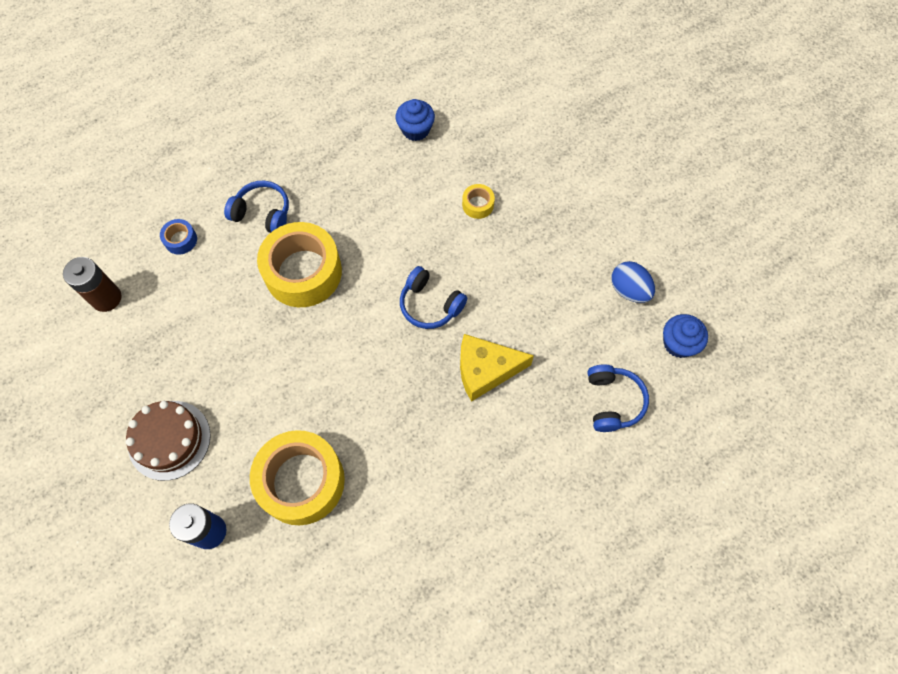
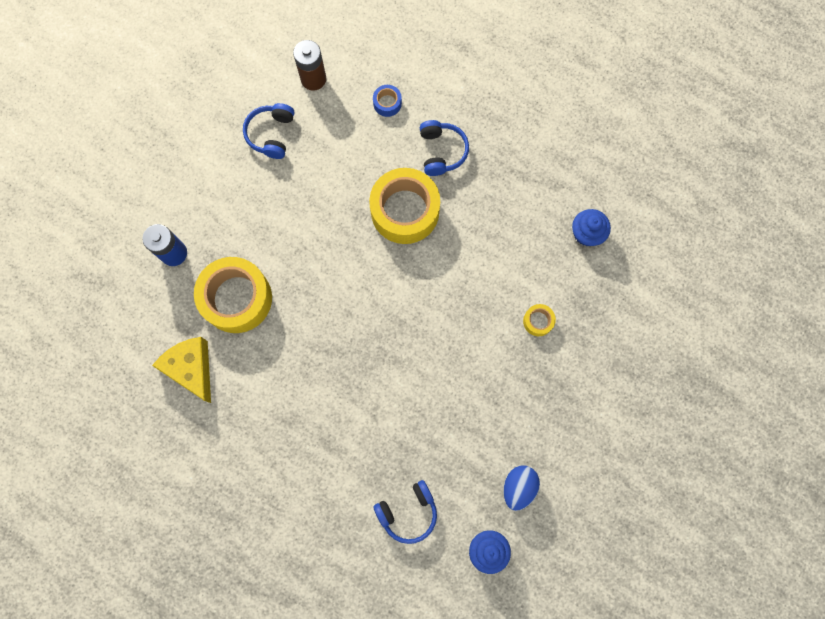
camera: 65 degrees right, 10 degrees up
(169, 440) = (226, 188): brown cake -> none
(430, 304) = (424, 325): blue headphones -> blue headphones (271, 134)
(485, 370) = (388, 396): yellow cheese -> yellow cheese (191, 368)

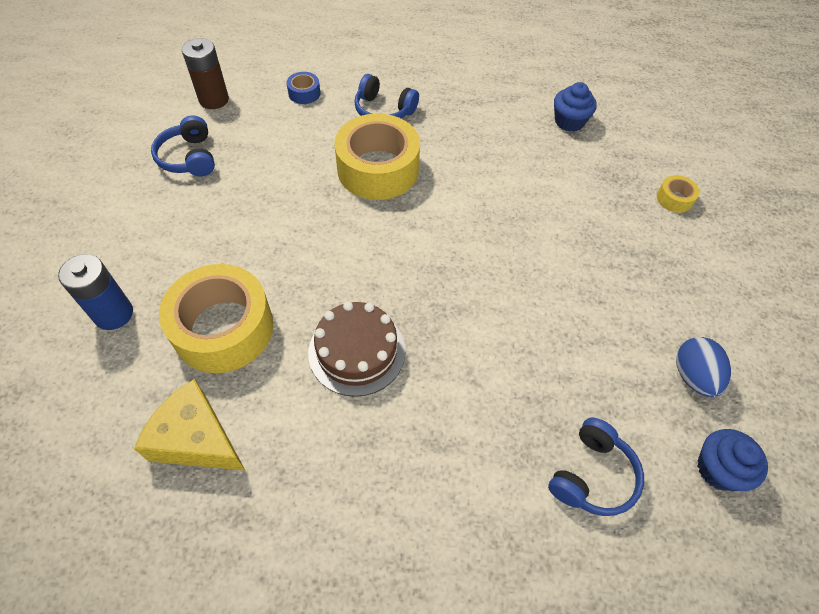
camera: 30 degrees left, 20 degrees down
(312, 358) = (357, 351): none -> brown cake
(441, 151) = (384, 110): blue headphones -> blue headphones turned 150 degrees clockwise
(538, 321) = (582, 208): yellow tape -> yellow tape (674, 199)

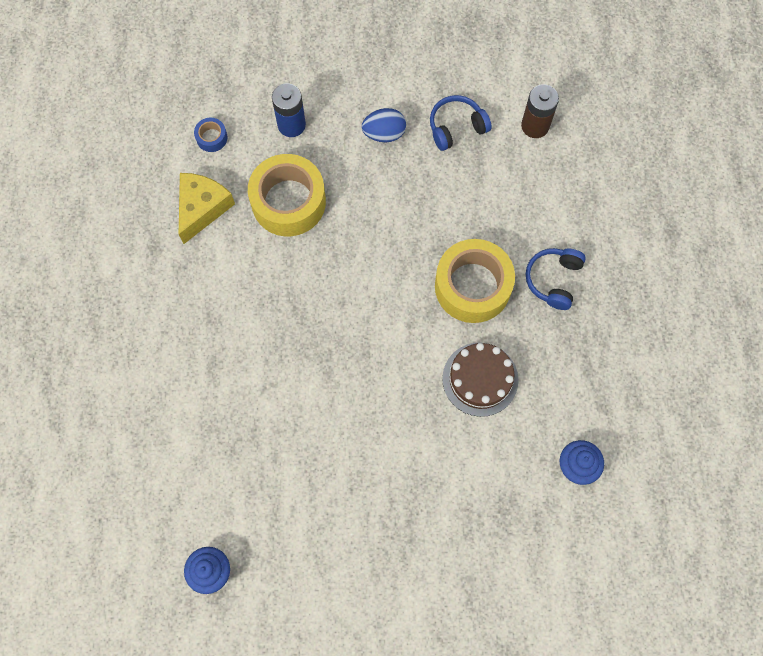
camera: 85 degrees right, 15 degrees up
(304, 93) = (562, 202): blue tape -> blue tape (211, 138)
(357, 351) = (280, 299): brown cake -> brown cake (480, 379)
(592, 475) = (198, 476): blue headphones -> none
(674, 199) = (484, 568): yellow tape -> none
(693, 376) = (287, 562): blue egg -> blue egg (384, 133)

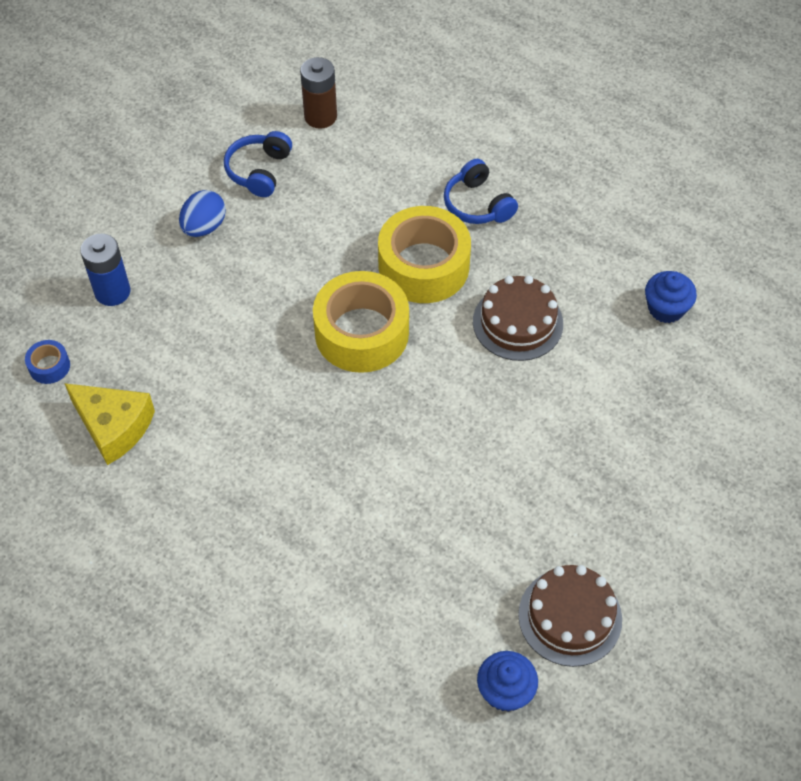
camera: 50 degrees left, 15 degrees down
(202, 208) = (114, 427): yellow cheese -> yellow cheese turned 150 degrees clockwise
(288, 202) = (188, 349): yellow tape -> yellow tape (362, 333)
(290, 573) = (570, 617): none -> brown cake

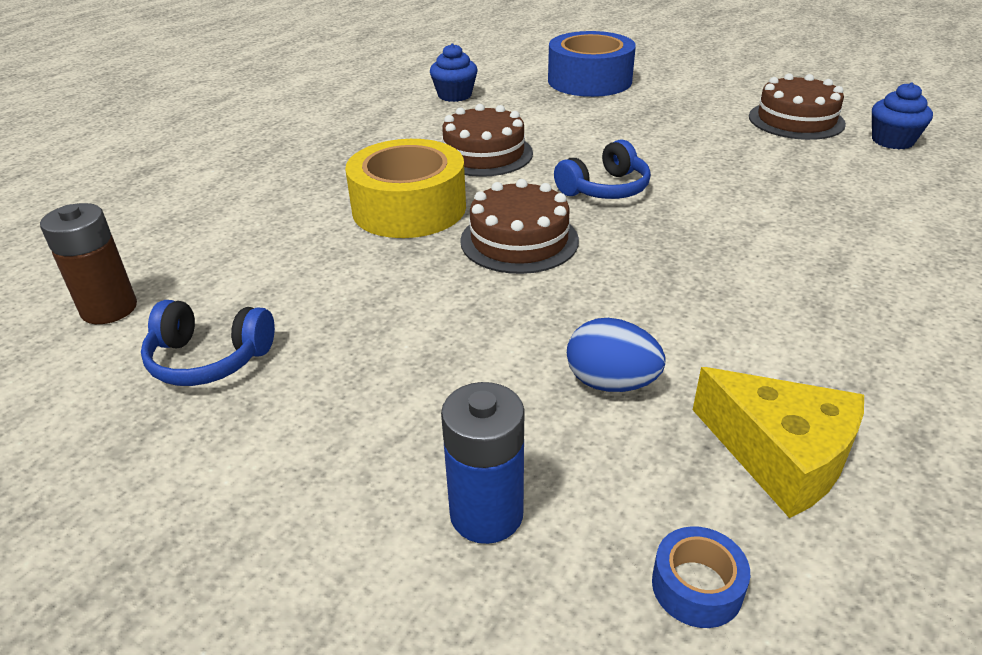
camera: 95 degrees left, 20 degrees down
(114, 427) = (780, 455): yellow cheese -> yellow cheese turned 105 degrees clockwise
(204, 227) = (328, 407): blue egg -> blue egg (611, 383)
(362, 333) = (519, 240): yellow tape -> brown cake
(477, 204) = (314, 182): blue headphones -> blue headphones (605, 189)
(704, 440) = (589, 80): none -> blue tape

